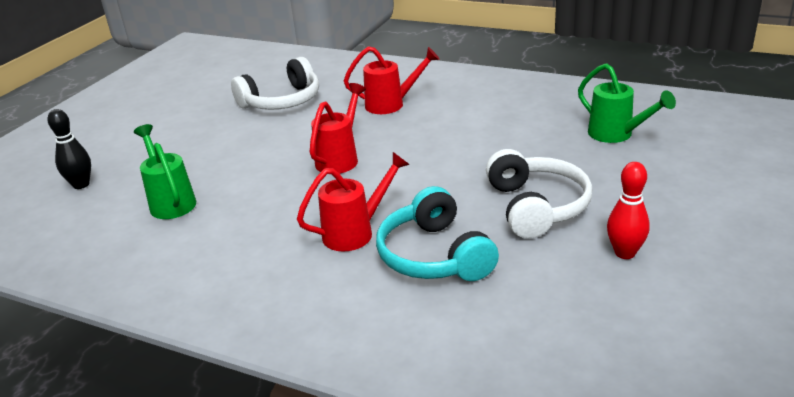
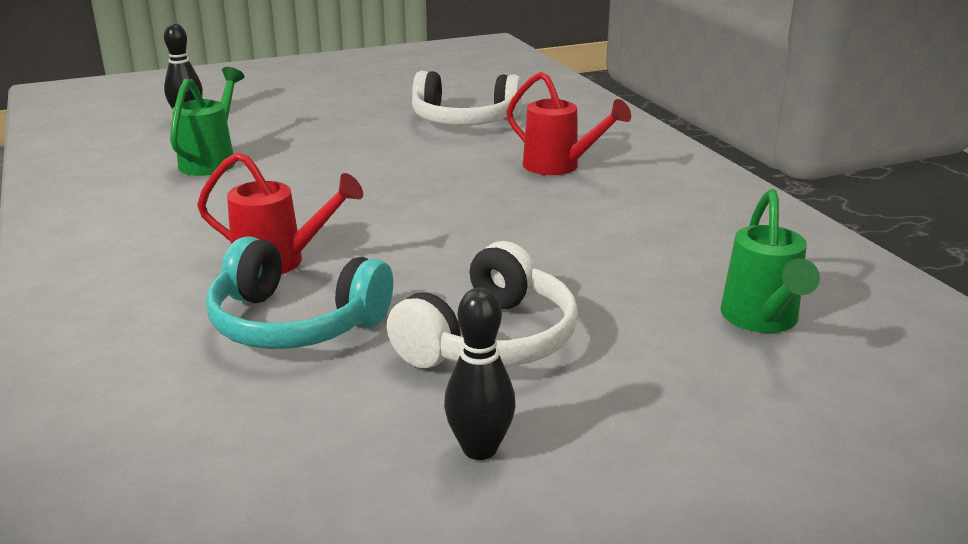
camera: 40 degrees right, 5 degrees down
(340, 158) = (407, 192): red watering can -> none
(434, 255) = (295, 323): turquoise headphones -> turquoise headphones turned 90 degrees counterclockwise
(625, 253) = (479, 449): red bowling pin -> black bowling pin

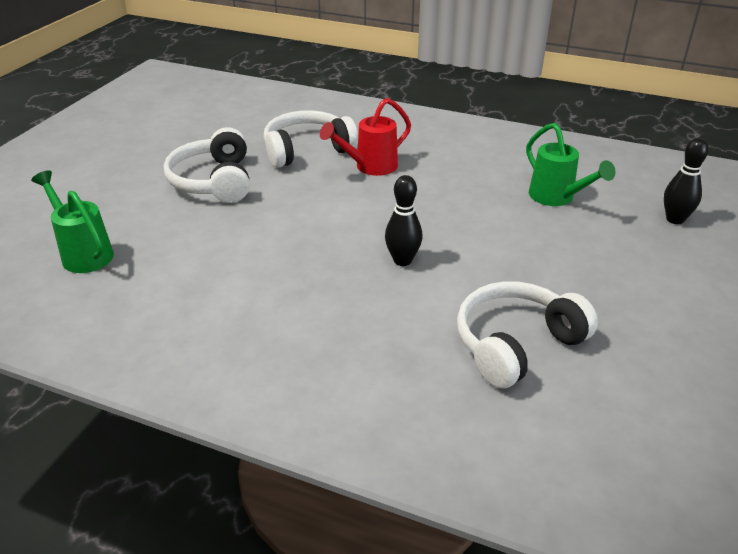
camera: 135 degrees right, 10 degrees up
(295, 323) = (307, 150): turquoise headphones -> white headphones
(479, 449) = (168, 148): black bowling pin -> black bowling pin (402, 260)
(560, 167) = (344, 324): red watering can -> none

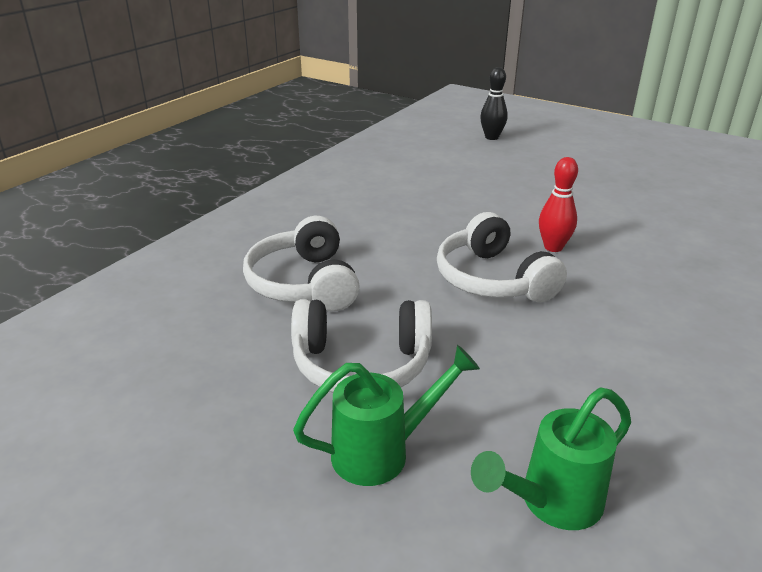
camera: 80 degrees left, 5 degrees down
(370, 167) = (366, 246): red watering can -> none
(402, 260) = (553, 247): black bowling pin -> red bowling pin
(516, 344) = (662, 215): white headphones -> white headphones (493, 279)
(557, 198) = (453, 169): green watering can -> green watering can (383, 452)

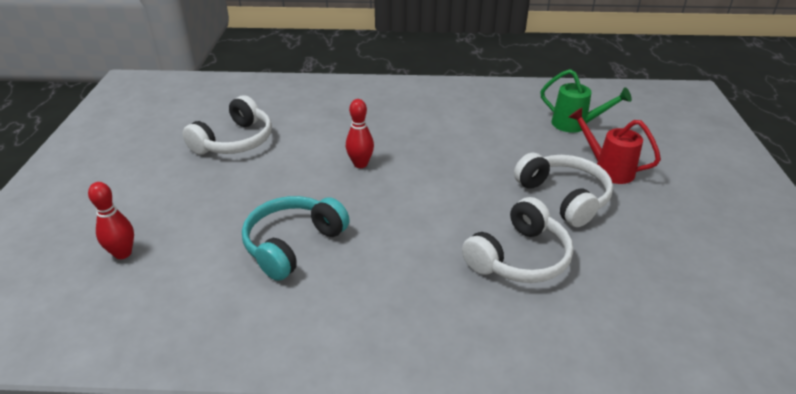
camera: 120 degrees left, 5 degrees up
(383, 452) = (607, 169): green watering can -> red watering can
(443, 189) = (293, 244): none -> turquoise headphones
(491, 137) = (123, 253): black bowling pin -> red bowling pin
(493, 279) = (427, 177): white headphones -> white headphones (235, 141)

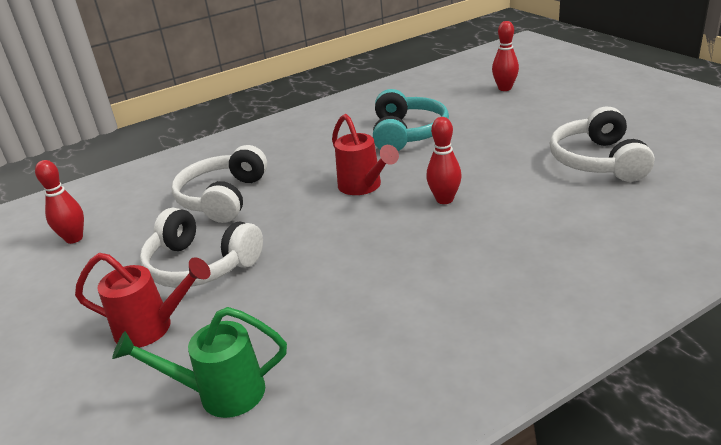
camera: 150 degrees right, 5 degrees down
(397, 203) = (364, 187): none -> red watering can
(680, 282) = (74, 238): none -> red bowling pin

